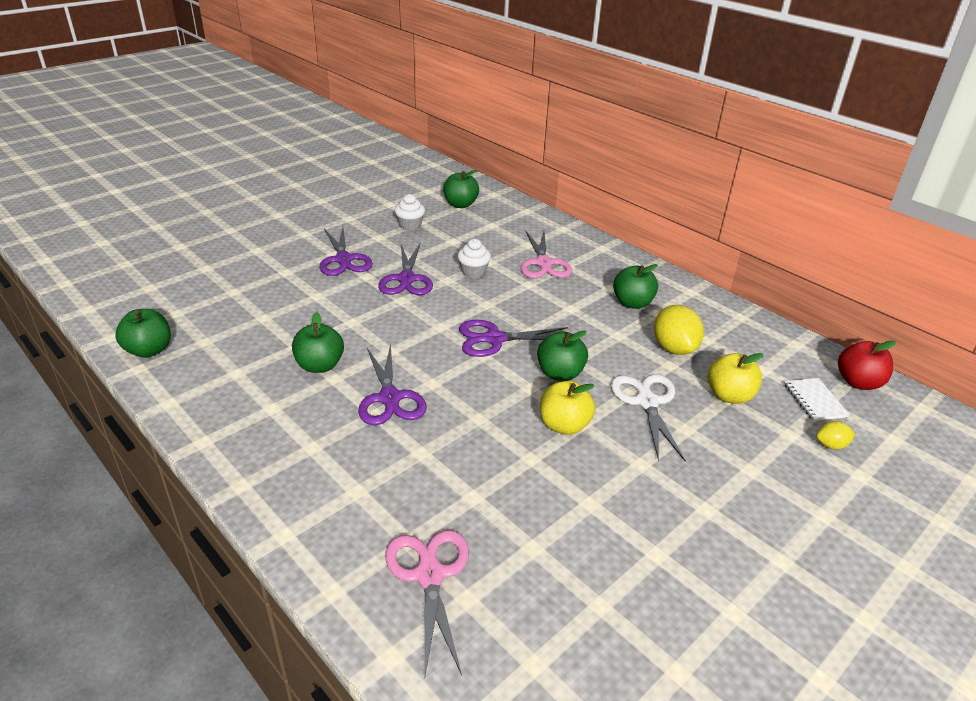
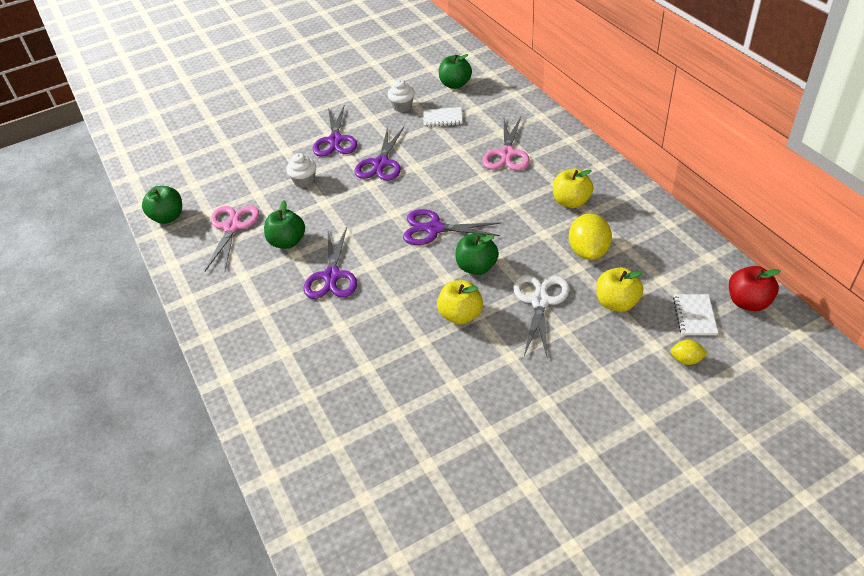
camera: 20 degrees right, 10 degrees up
(429, 575) = (314, 423): pink scissors -> pink scissors (232, 227)
(459, 234) = (442, 118): none -> white notebook
(473, 272) = (440, 160): white cupcake -> white cupcake (304, 181)
(632, 303) = (571, 202): green apple -> yellow apple

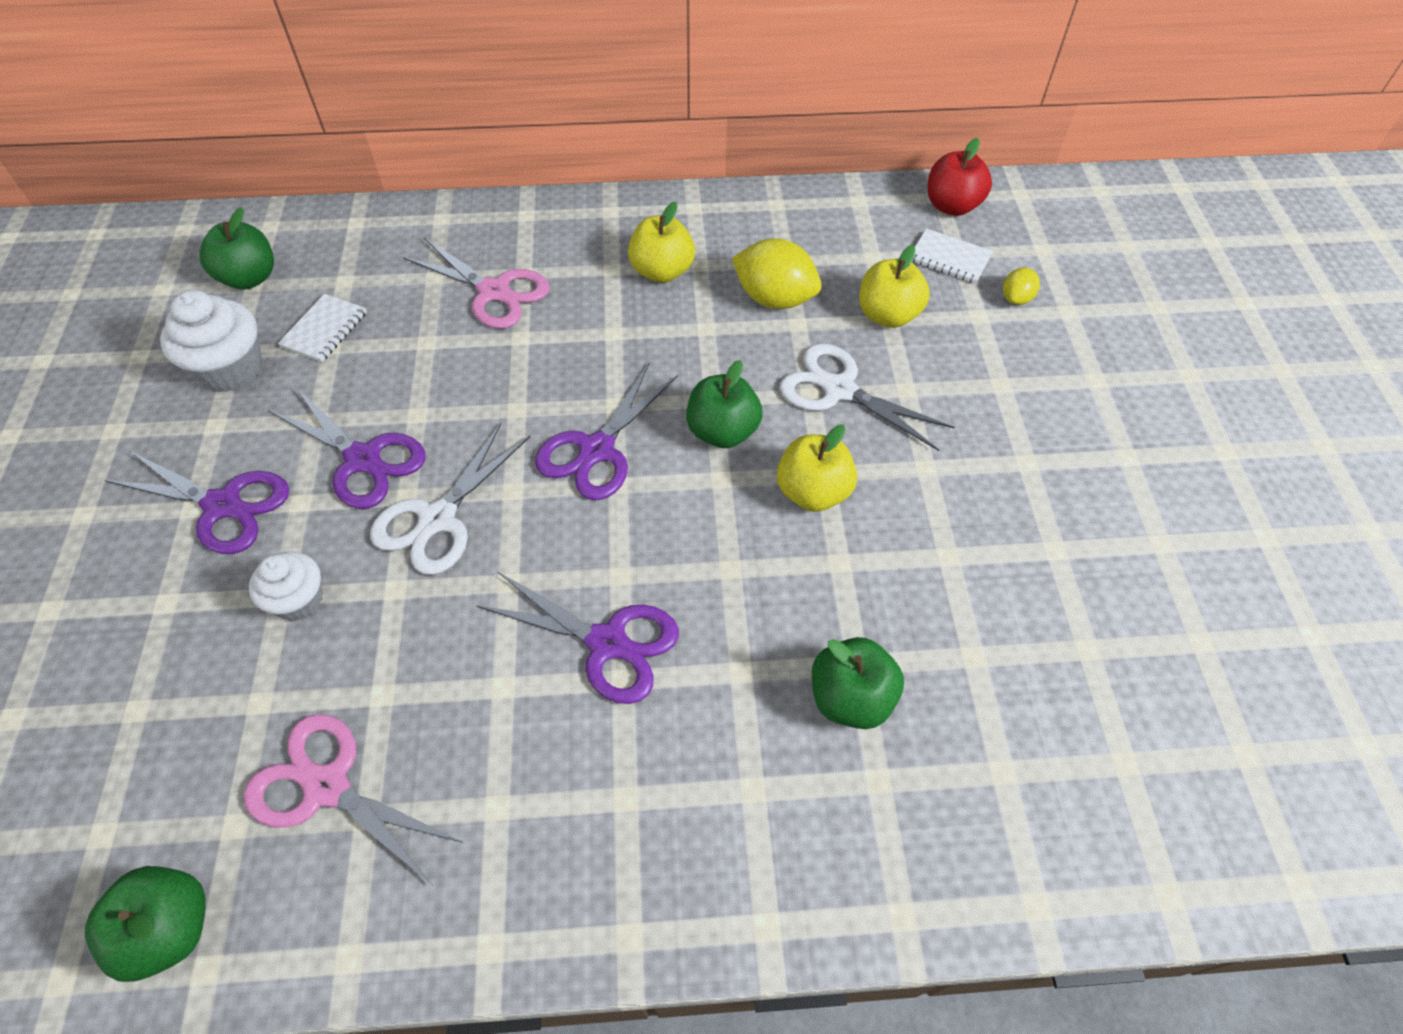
camera: 70 degrees left, 10 degrees up
(287, 242) = (458, 689): green apple -> green apple (850, 698)
(364, 198) = (438, 519): none -> white scissors
(402, 106) = (231, 369): white cupcake -> white cupcake, size x1.55

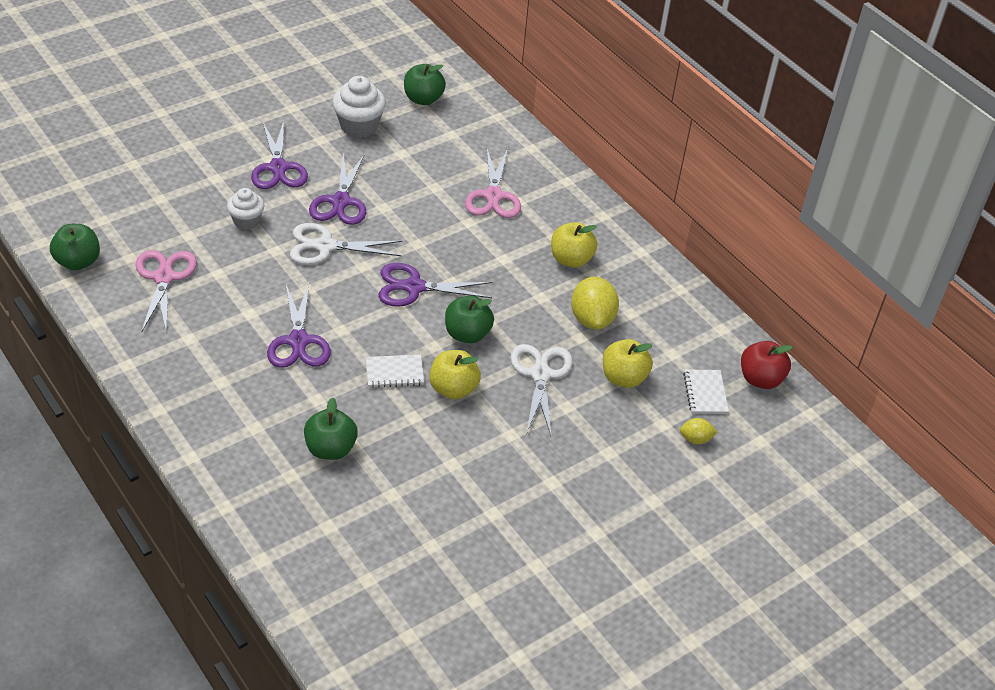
camera: 55 degrees right, 10 degrees down
(324, 330) = (411, 145): white notebook -> white notebook (394, 372)

